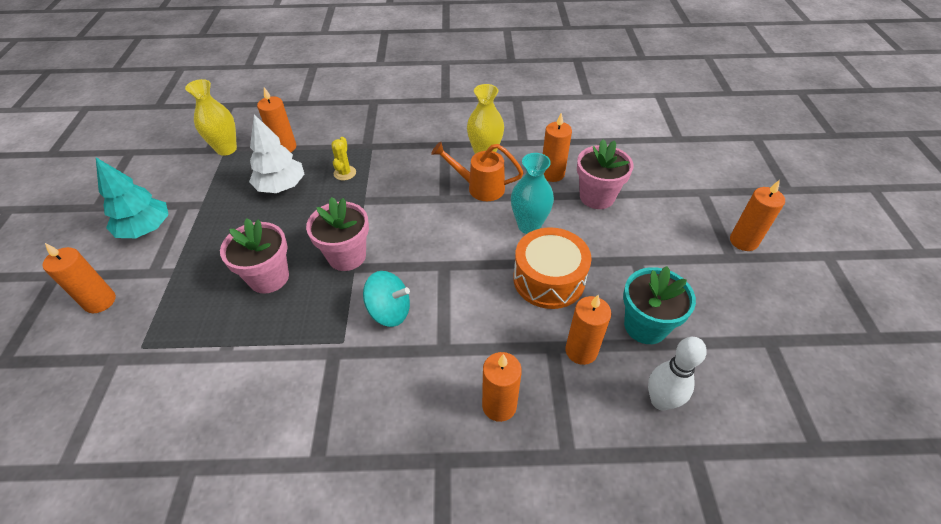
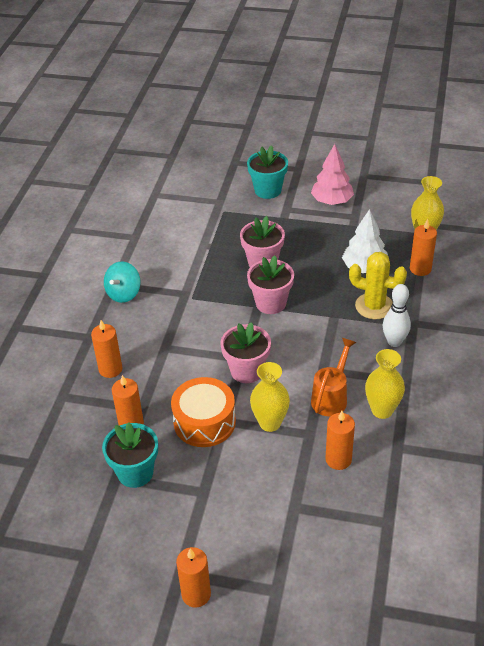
camera: 105 degrees right, 5 degrees down
(100, 301) = (268, 190): orange candle -> turquoise flower pot
(146, 229) = (332, 201): turquoise tree -> pink tree
(345, 173) = (374, 306): yellow cactus -> yellow cactus, size x1.83
(389, 311) = (208, 323): turquoise spinning top -> turquoise spinning top (124, 293)
(529, 226) = (270, 423): turquoise vase -> yellow vase
(597, 197) = (294, 487): pink flower pot -> pink flower pot (247, 371)
(660, 401) = (73, 458): white bowling pin -> white bowling pin (394, 342)

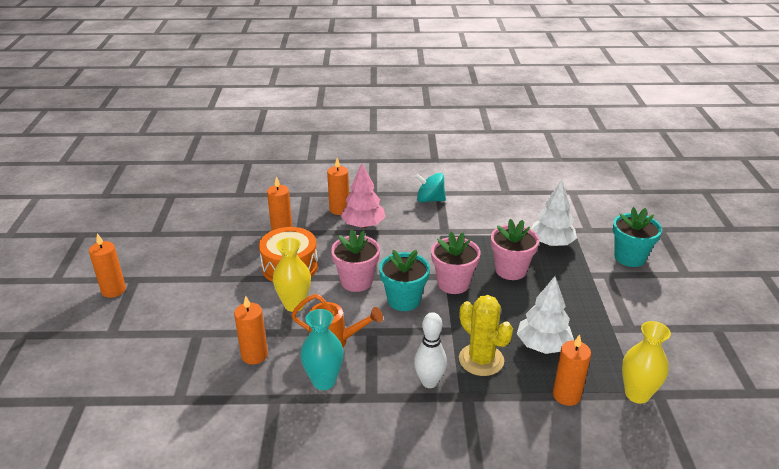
camera: 75 degrees right, 10 degrees down
(135, 472) = (232, 241): turquoise flower pot -> turquoise flower pot (404, 300)
(232, 228) = (551, 243): none -> white tree
(332, 201) = (645, 306): pink tree -> pink tree (363, 225)
(374, 306) = (481, 360): yellow cactus -> yellow cactus turned 45 degrees counterclockwise
(382, 410) = (324, 381): yellow vase -> turquoise vase

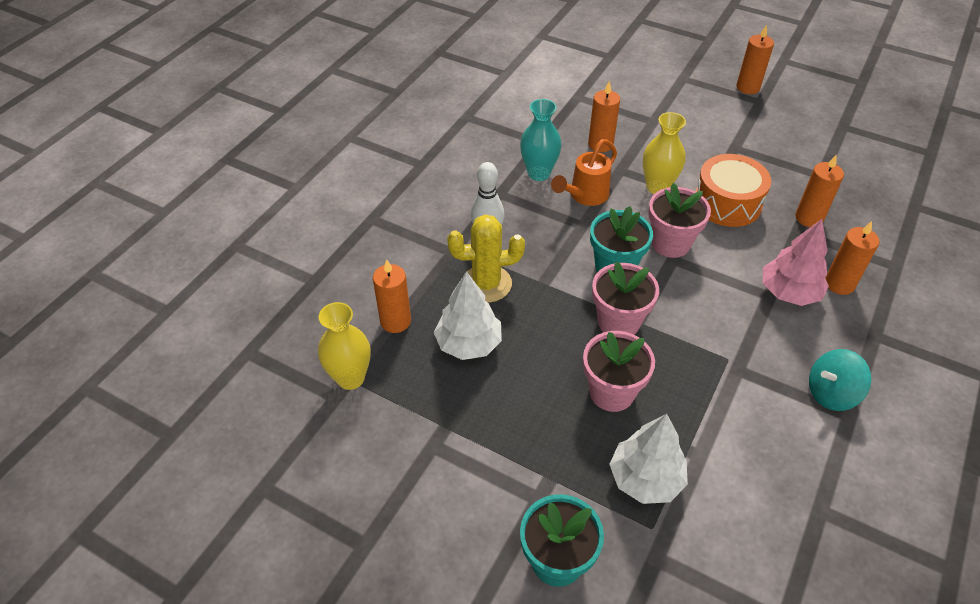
camera: 120 degrees right, 15 degrees up
(430, 200) = (831, 393): turquoise spinning top -> turquoise spinning top turned 150 degrees counterclockwise

